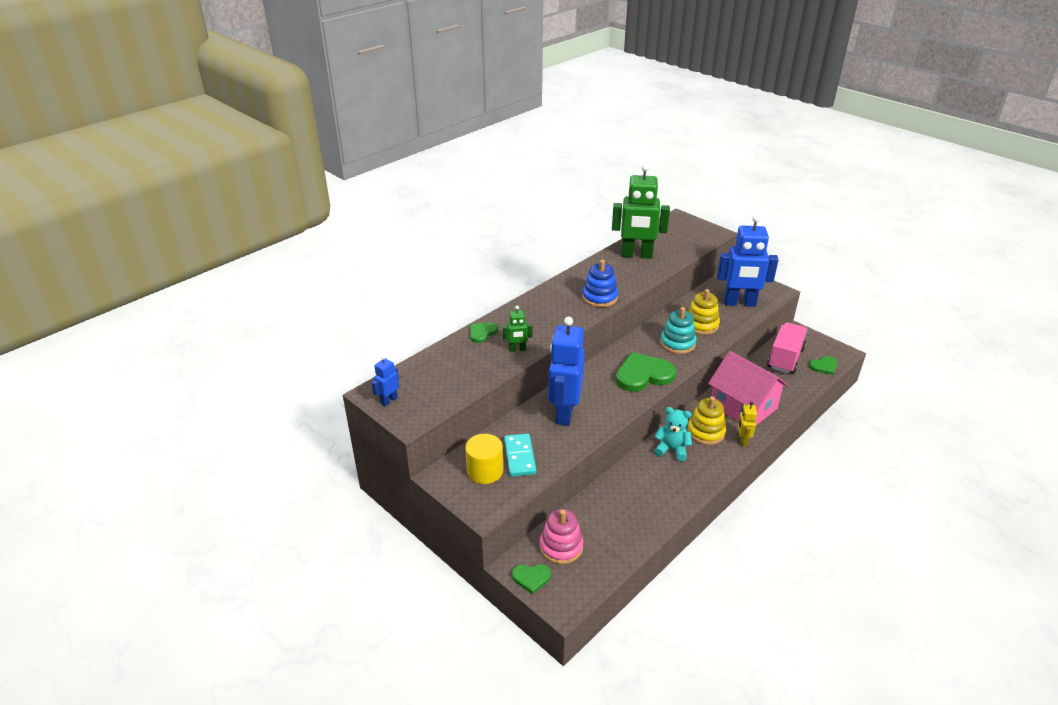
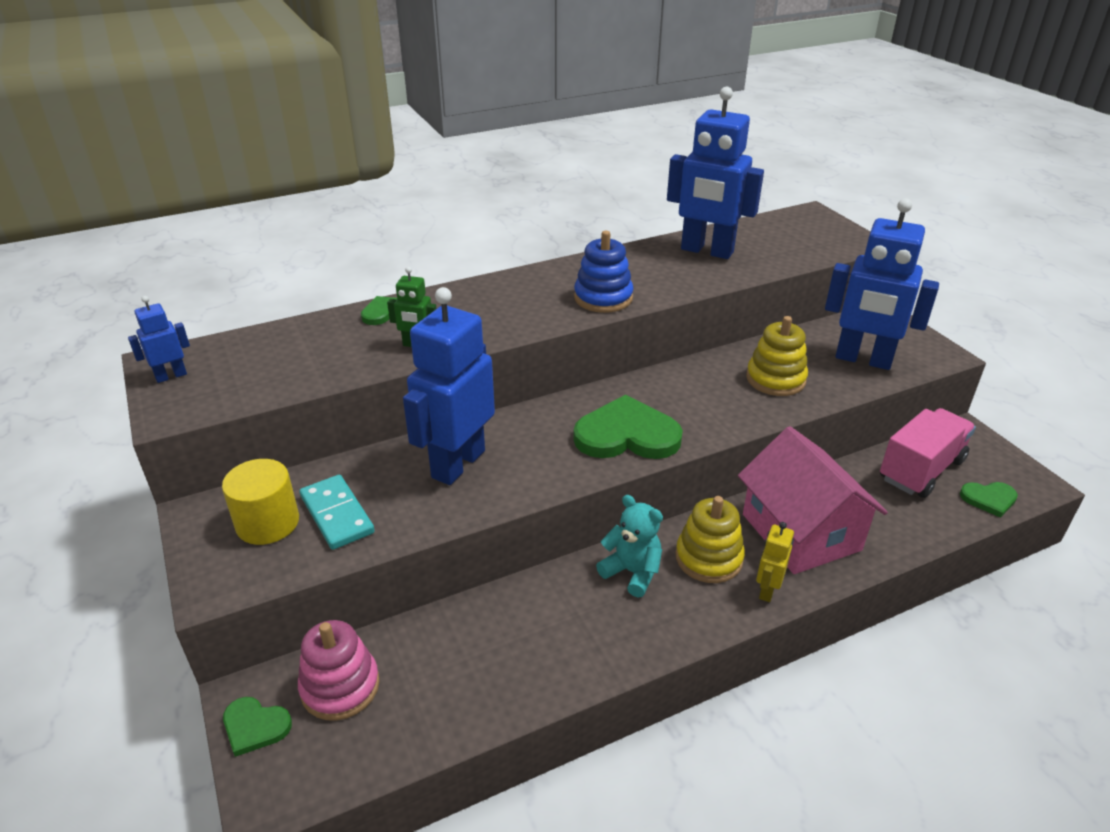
camera: 20 degrees right, 0 degrees up
(519, 457) = (337, 515): turquoise domino -> turquoise domino turned 45 degrees counterclockwise
(636, 255) = (706, 251): green robot -> blue robot
(677, 343) = (716, 399): turquoise stacking toy -> none

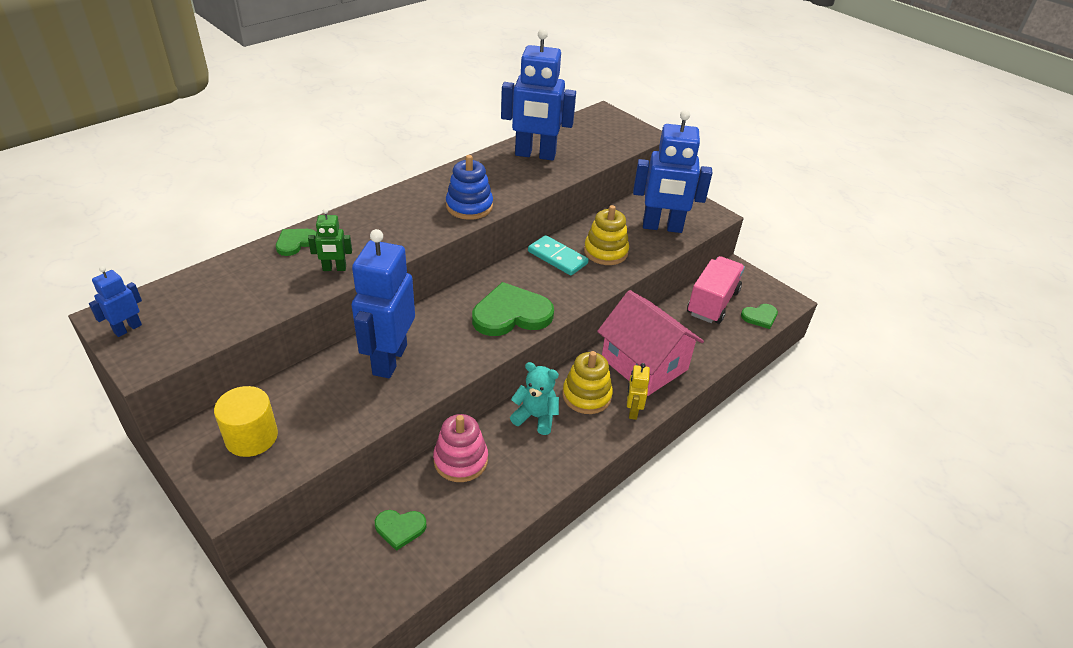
camera: 20 degrees left, 5 degrees up
(255, 726) = (289, 596): green heart -> green heart (400, 528)
(337, 515) = (307, 419): turquoise domino -> turquoise domino (557, 258)
(340, 686) = (345, 550): pink stacking toy -> pink stacking toy (460, 460)

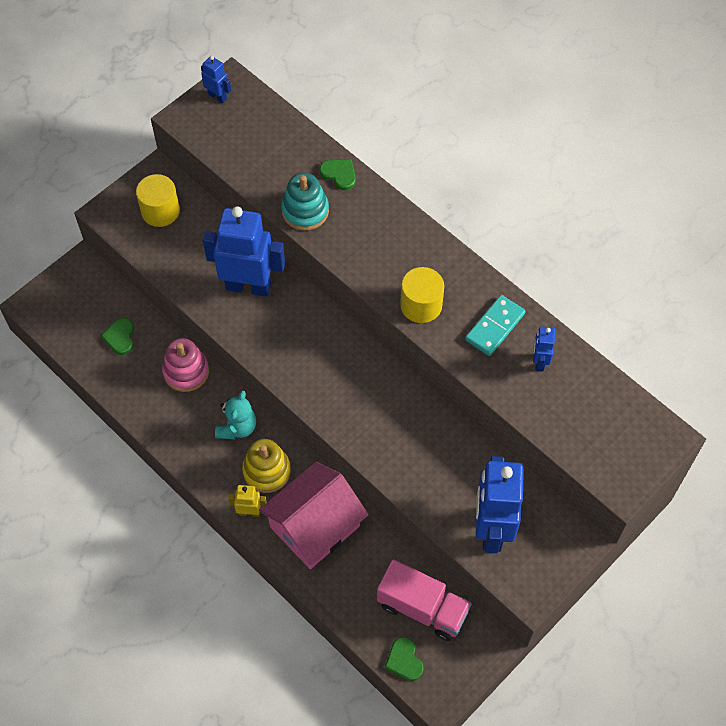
camera: 90 degrees right, 20 degrees up
(334, 268) = (305, 211): green robot -> turquoise stacking toy
(469, 206) = (421, 305): blue stacking toy -> yellow cylinder
(511, 314) = (318, 377): green heart -> none
(535, 155) = (539, 361): blue robot -> blue robot, size x0.46
(557, 258) = (414, 415): turquoise domino -> turquoise domino (495, 327)
(605, 252) = (432, 464): yellow stacking toy -> none

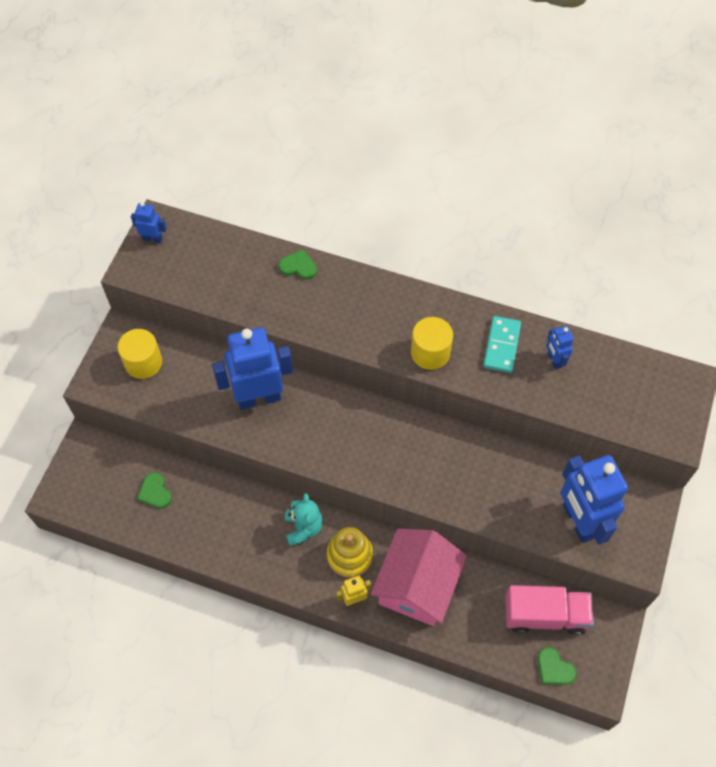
camera: 25 degrees left, 0 degrees up
(186, 371) = (232, 497): pink stacking toy -> none
(305, 211) = (285, 310): turquoise stacking toy -> none

